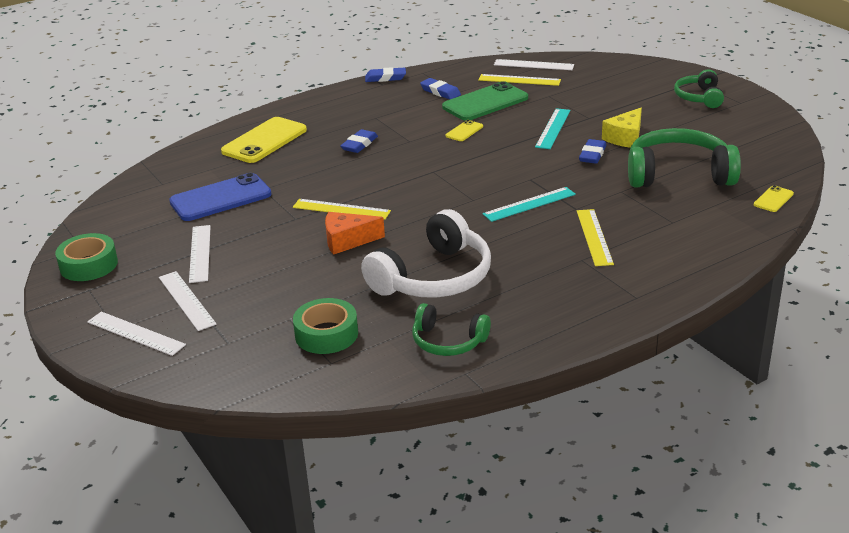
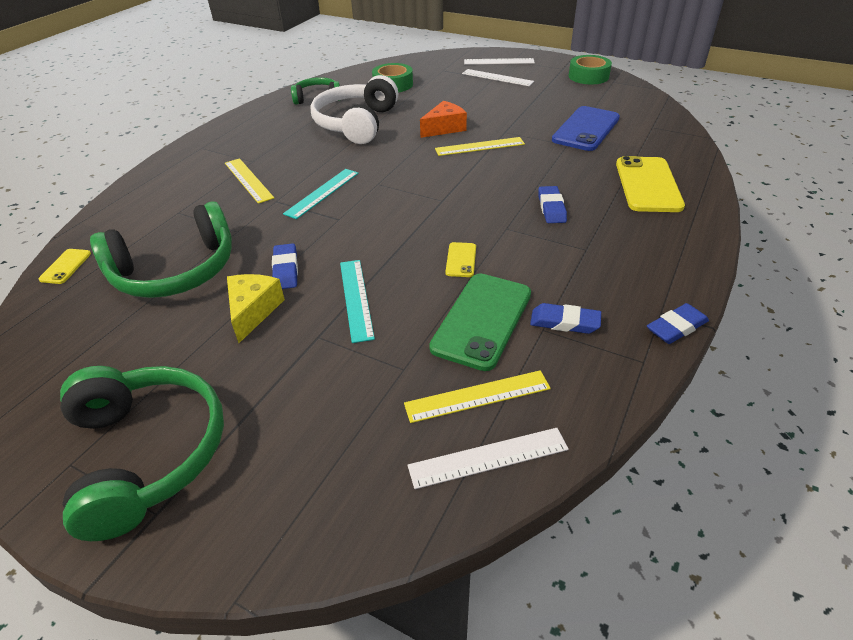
camera: 150 degrees right, 10 degrees up
(200, 253) = (533, 97): white ruler -> none
(699, 97) = (147, 453): green headphones -> green headphones, size x1.75

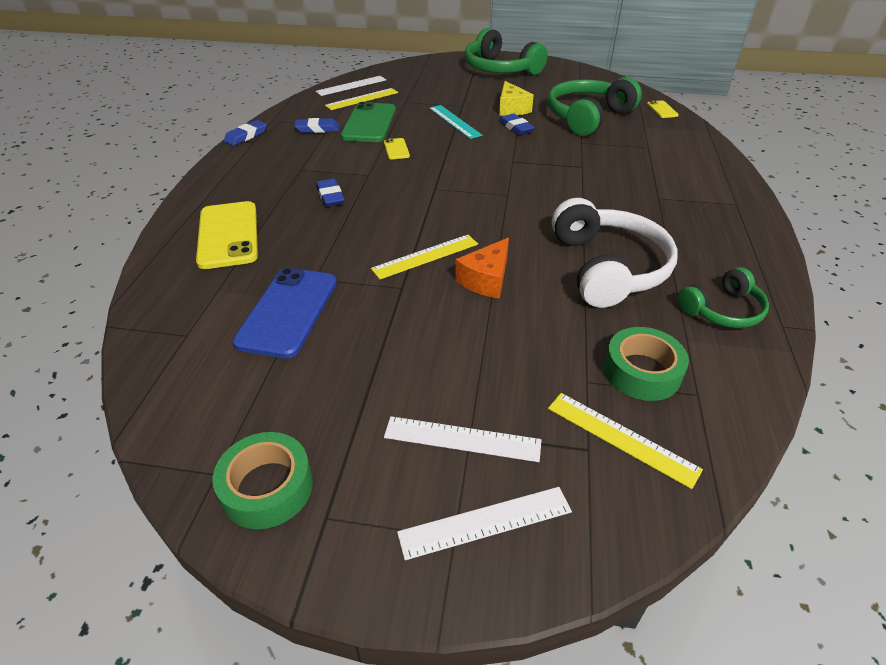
camera: 160 degrees right, 0 degrees up
(248, 180) = (632, 179): yellow ruler -> yellow ruler (621, 438)
(322, 193) = (549, 178): turquoise ruler -> none

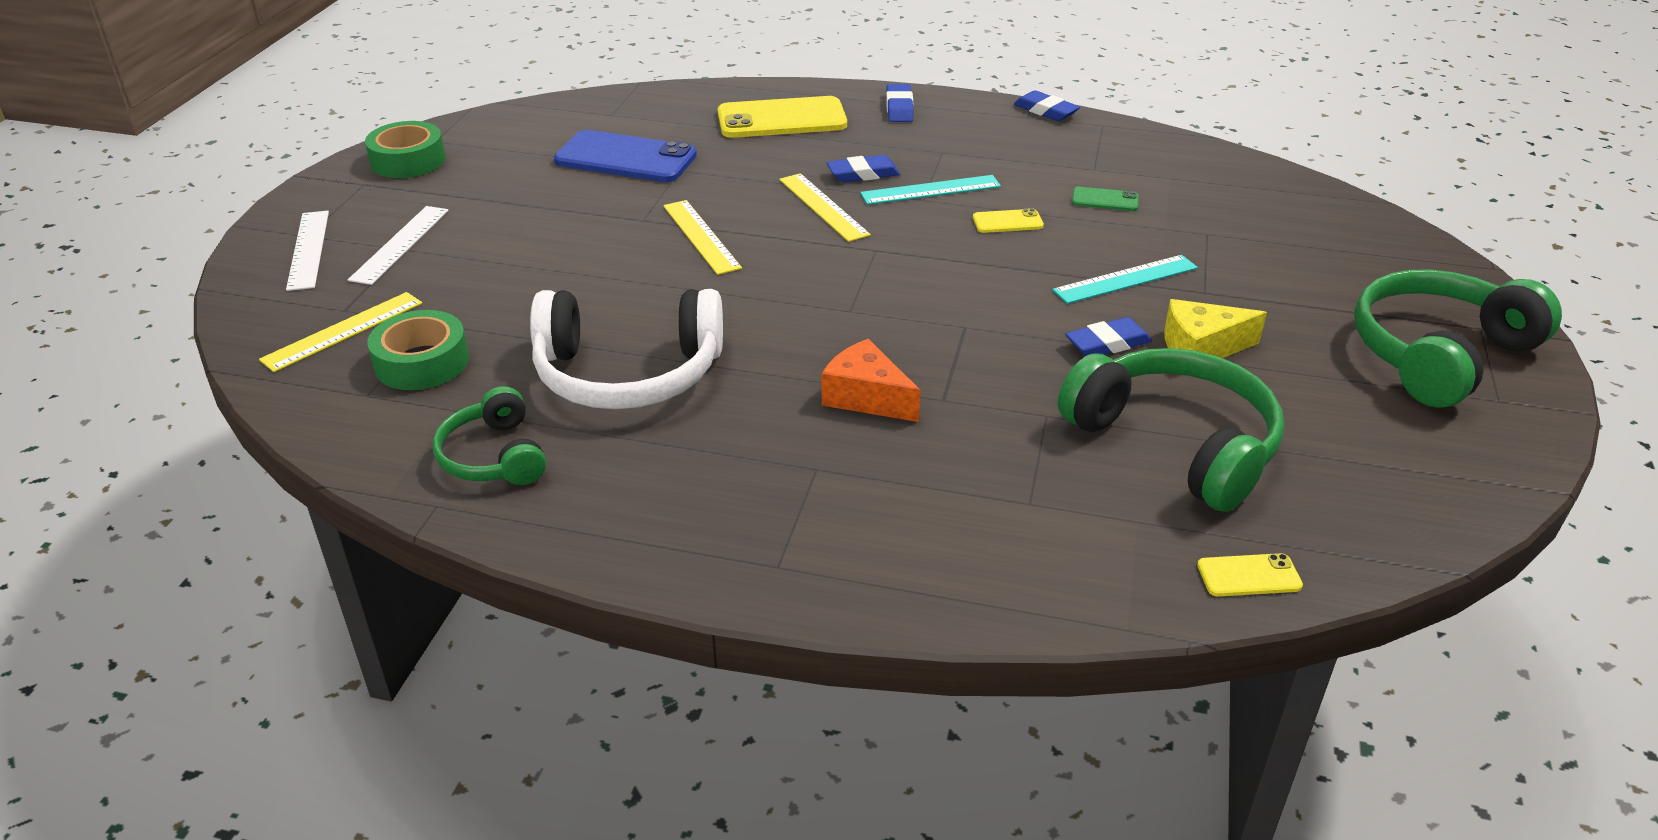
camera: 95 degrees right, 5 degrees down
(317, 129) = (1076, 159): blue eraser -> blue eraser (899, 108)
(351, 86) = (1269, 183): white ruler -> none
(355, 172) = (931, 190): none -> turquoise ruler
(362, 99) = (1208, 193): yellow ruler -> yellow ruler (823, 207)
(369, 123) = (1105, 200): green phone -> green phone, size x0.47
(486, 279) = (637, 275): orange cheese -> orange cheese (866, 397)

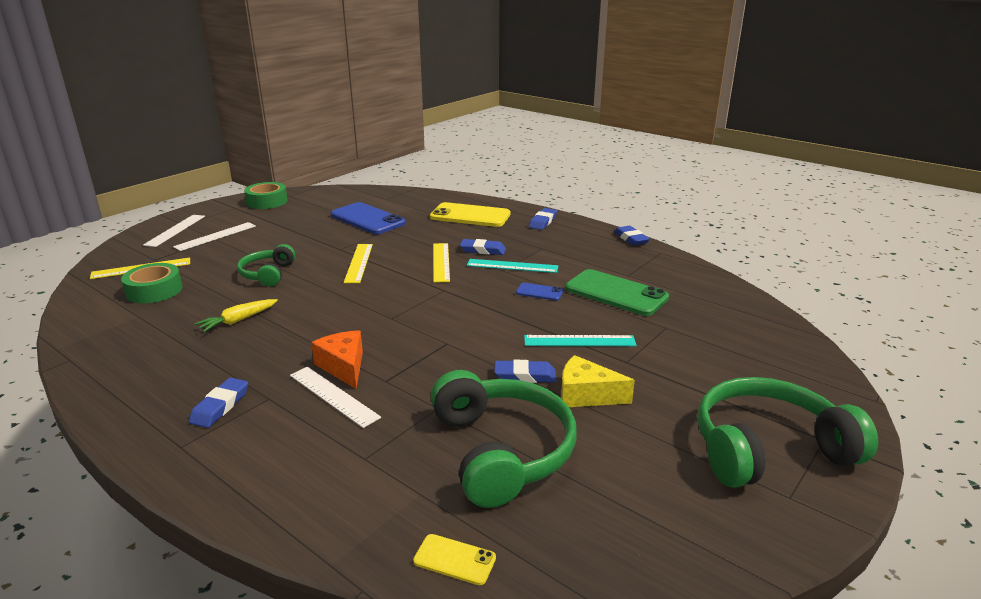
camera: 25 degrees right, 10 degrees down
(494, 456) = (125, 343): green headphones -> green headphones (268, 274)
(628, 373) = (238, 320): white headphones -> yellow carrot
(763, 499) = (220, 406): none -> blue eraser
(899, 440) = (333, 396): none -> white ruler
(1007, 222) = (539, 292): yellow phone -> blue phone
(1105, 200) = (616, 293): green phone -> green phone, size x2.14

